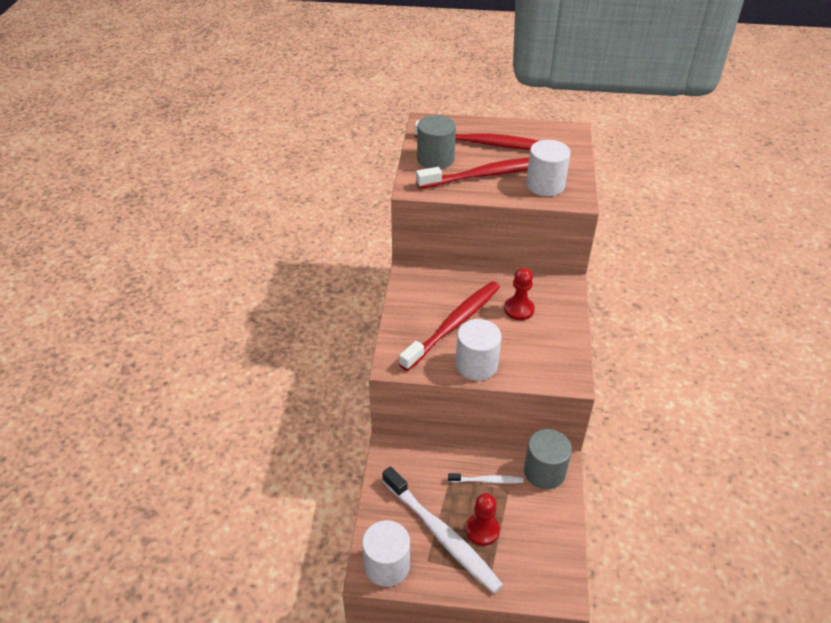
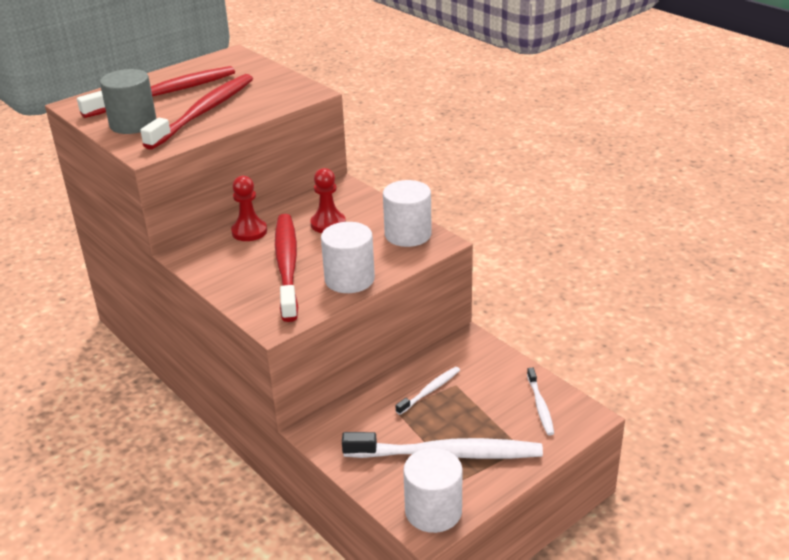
camera: 45 degrees left, 10 degrees down
(482, 530) = (473, 425): red pawn -> red pawn (249, 231)
(543, 556) = (540, 406): none -> white toothbrush
(544, 472) = (464, 352): grey cylinder -> none
(545, 185) = (268, 96): white cylinder -> white cylinder (408, 234)

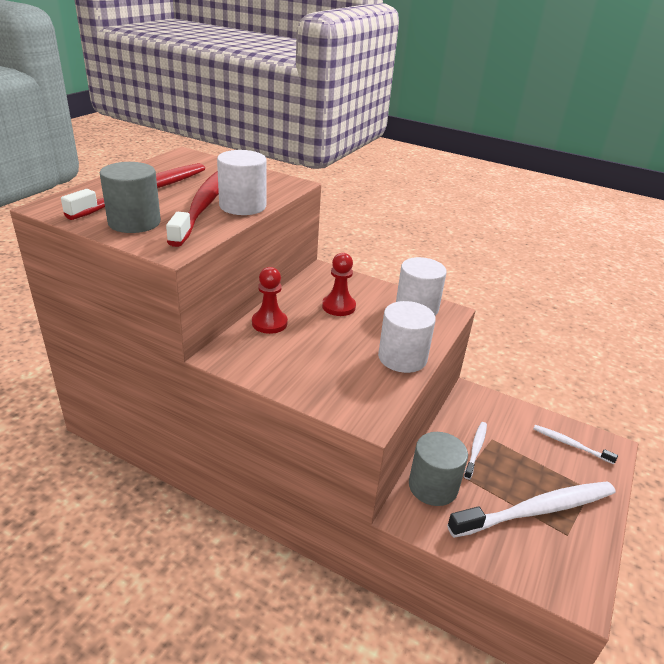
camera: 25 degrees left, 0 degrees up
(287, 266) = (333, 353): red toothbrush -> none
(359, 413) = (433, 486): none -> grey cylinder
(433, 511) = (571, 576): white cylinder -> white cylinder (242, 206)
(540, 406) = (571, 444): white toothbrush -> white toothbrush turned 150 degrees clockwise

